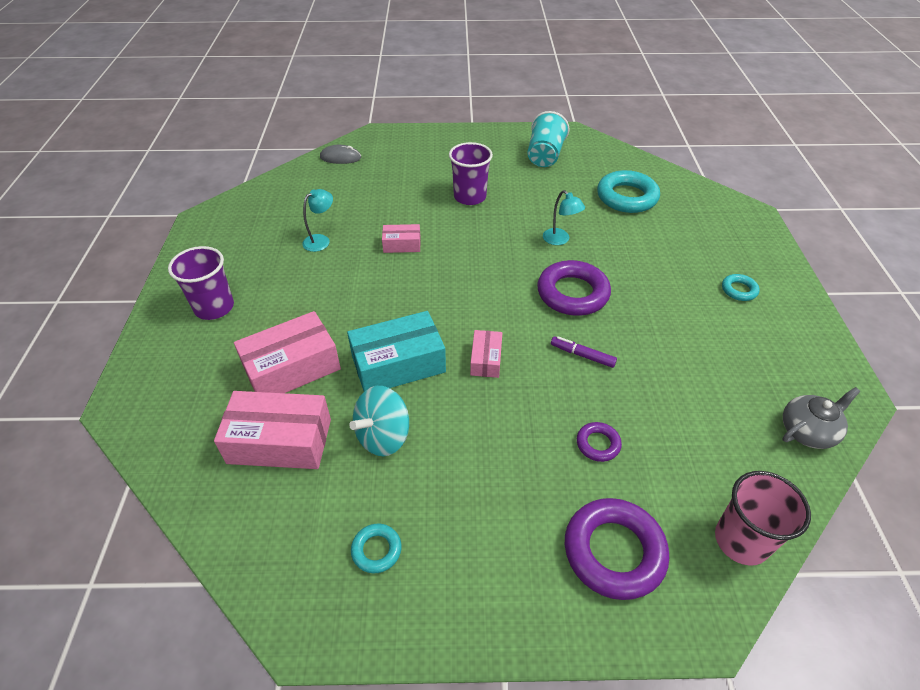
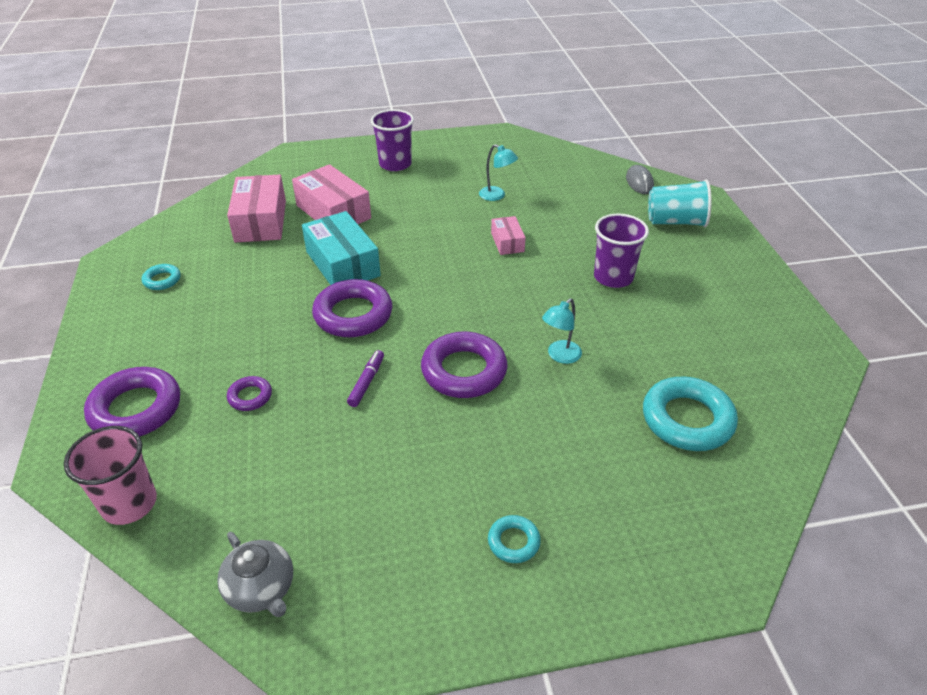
camera: 80 degrees right, 5 degrees down
(383, 436) = (263, 267): turquoise spinning top -> none
(486, 360) = (353, 314): pink box -> purple ring
(545, 156) = (744, 332): turquoise cup -> turquoise cup (676, 222)

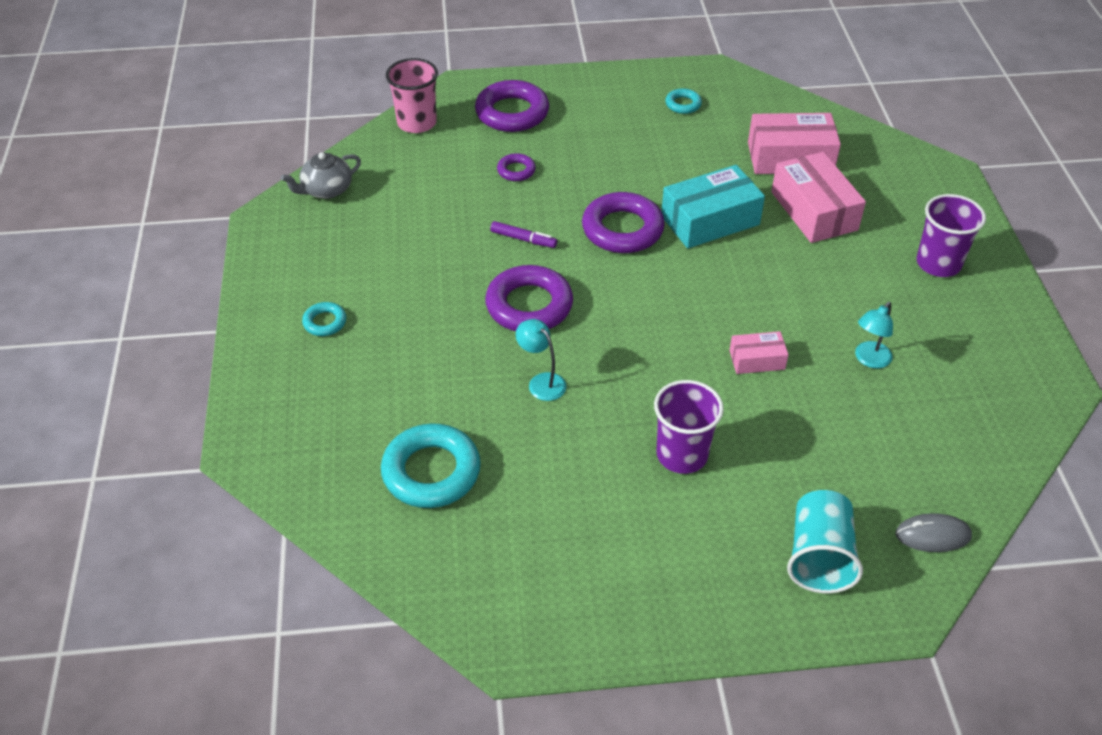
camera: 95 degrees right, 5 degrees up
(333, 212) = (814, 211): pink box -> pink box turned 75 degrees counterclockwise

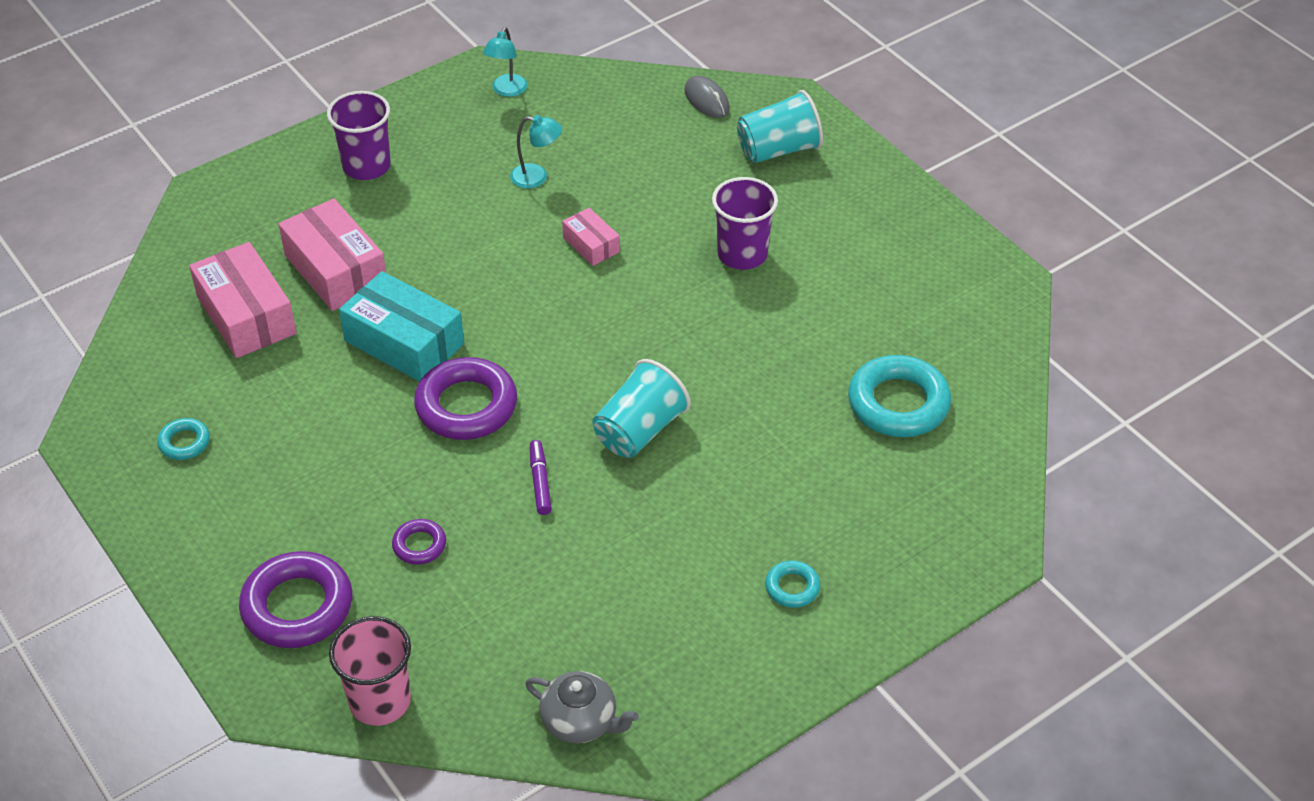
camera: 120 degrees left, 0 degrees up
(529, 305) = (639, 431): purple ring -> turquoise cup
(541, 382) = (734, 376): turquoise lamp -> turquoise lamp (507, 90)
(814, 211) = (336, 270): pink box -> pink box turned 75 degrees counterclockwise

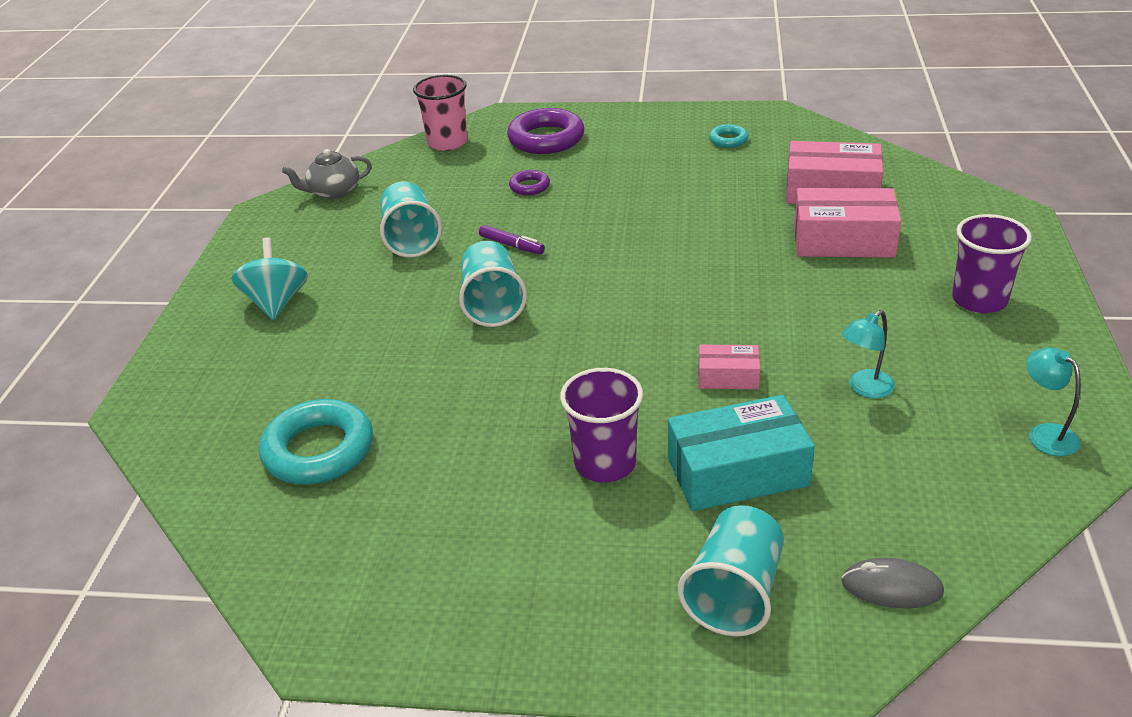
camera: 135 degrees right, 10 degrees down
(404, 342) = (721, 242): turquoise box -> turquoise box (737, 472)
(466, 406) = (621, 243): purple ring -> none
(601, 569) = (411, 239): none -> turquoise cup
(792, 587) = (276, 302): turquoise ring -> turquoise spinning top

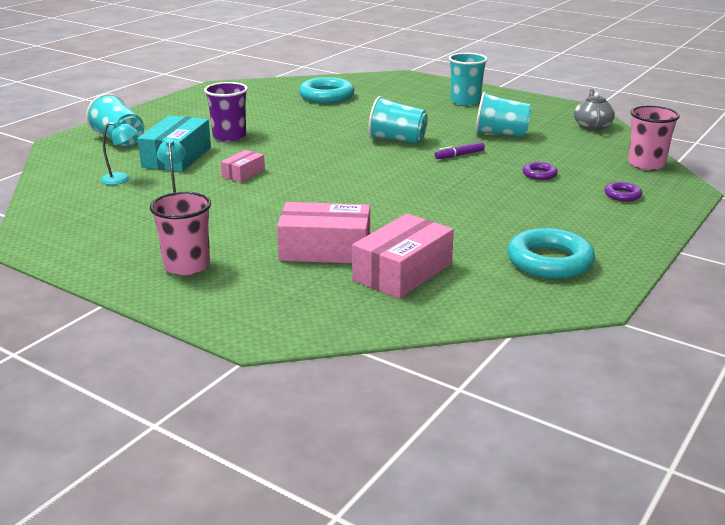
camera: 115 degrees right, 10 degrees down
(276, 302) = (465, 101): turquoise spinning top -> turquoise cup
(546, 139) = (622, 195): purple ring -> purple ring, size x0.50
(728, 140) = (549, 261): turquoise ring -> turquoise ring, size x2.02
(843, 240) = (325, 249): pink box -> pink box turned 60 degrees clockwise
(891, 587) = (65, 164): grey mouse -> none
(979, 300) = (187, 266): purple cup -> pink cup
(1045, 434) = (62, 230): turquoise lamp -> turquoise lamp (122, 179)

